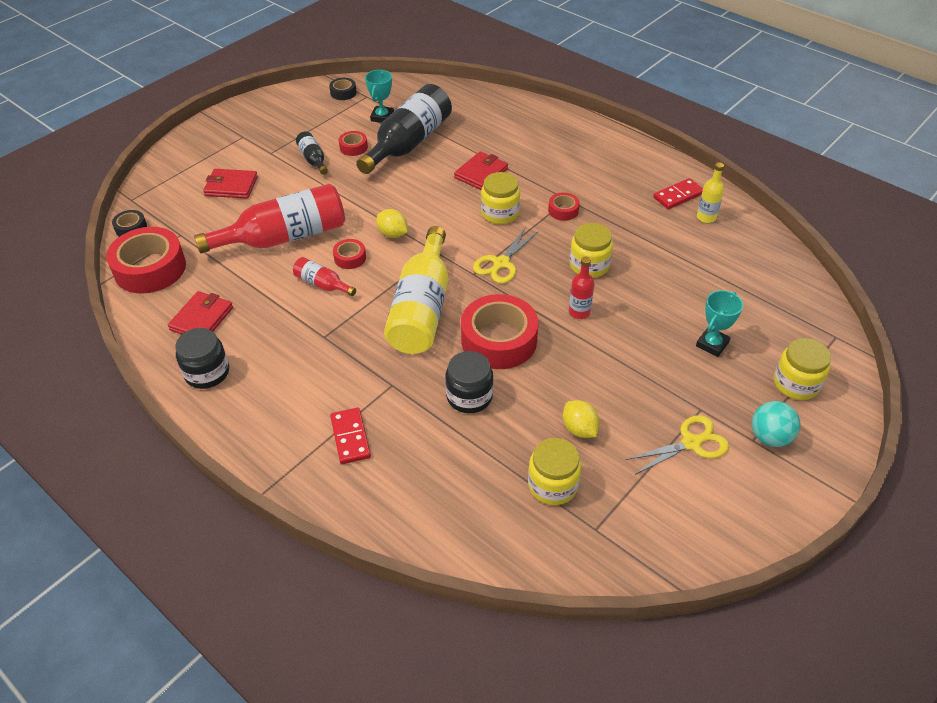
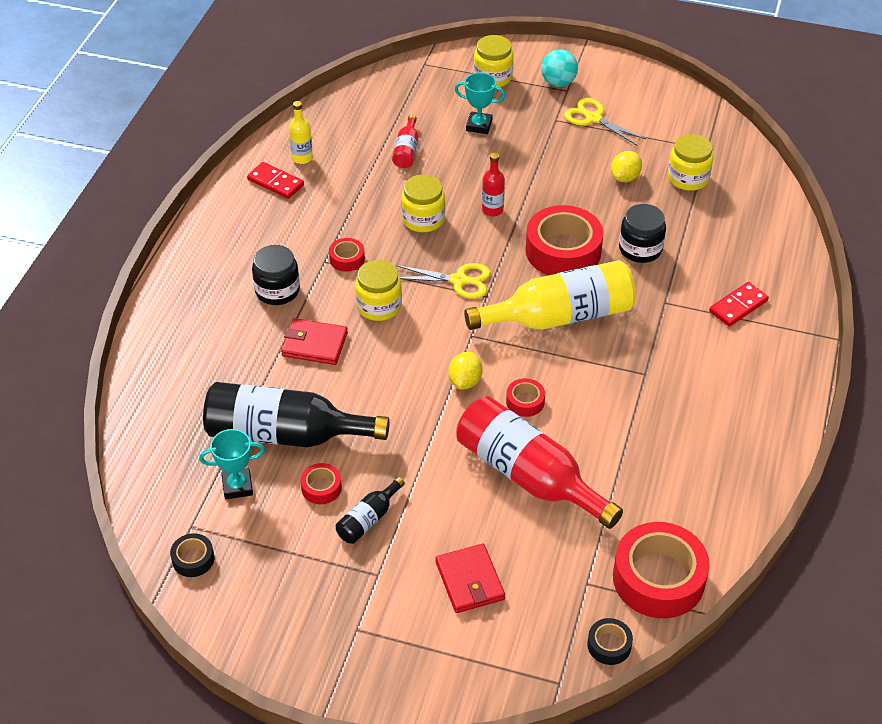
camera: 115 degrees left, 0 degrees up
(202, 319) = (693, 484): red wallet -> none
(207, 373) = (751, 441): black jar -> black jar (277, 290)
(322, 284) = (578, 407): red bottle -> red bottle (406, 150)

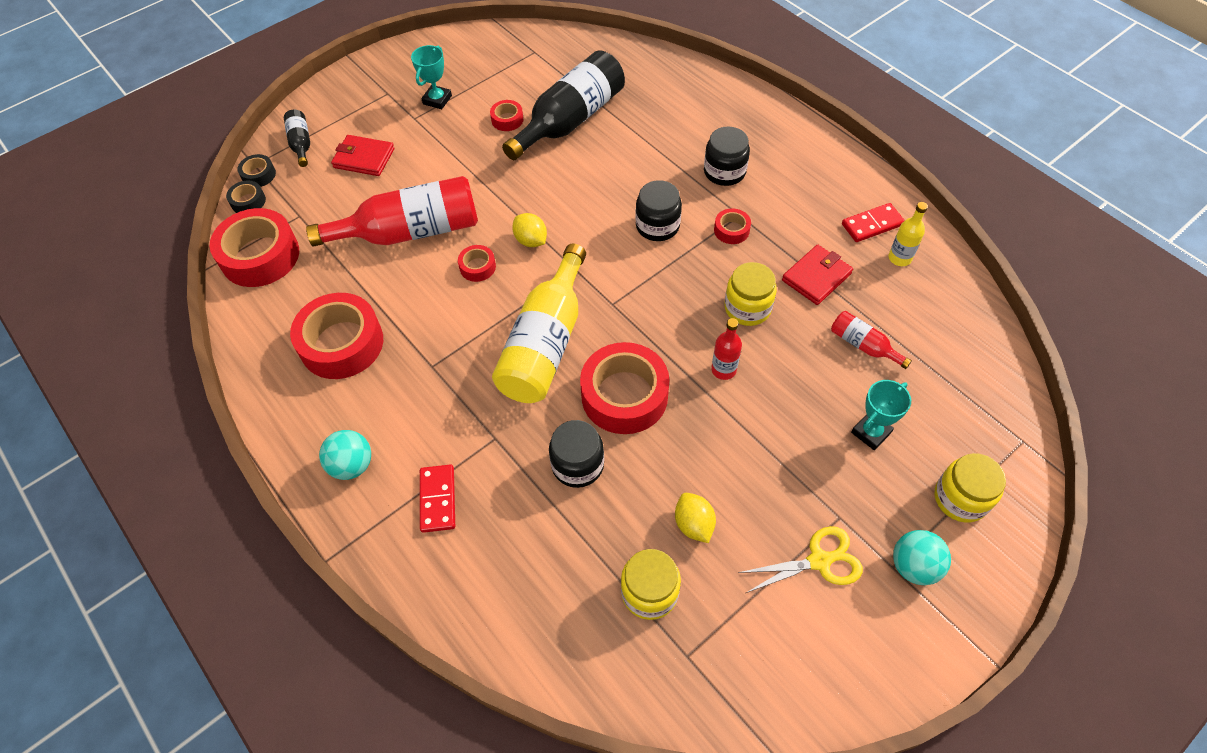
camera: 125 degrees right, 10 degrees up
(193, 559) = (508, 44): black tape -> black tape (259, 175)
(237, 486) = (546, 82): turquoise trophy -> turquoise trophy (437, 100)
(314, 344) = (645, 170): red wallet -> red wallet (816, 277)
(368, 519) = (459, 131): black bottle -> black bottle (301, 143)
(379, 306) = (657, 226): yellow jar -> black jar
(459, 280) = (646, 294): yellow scissors -> none
(682, 446) = (341, 343): none -> red tape
(765, 369) = (352, 465): none -> turquoise ball

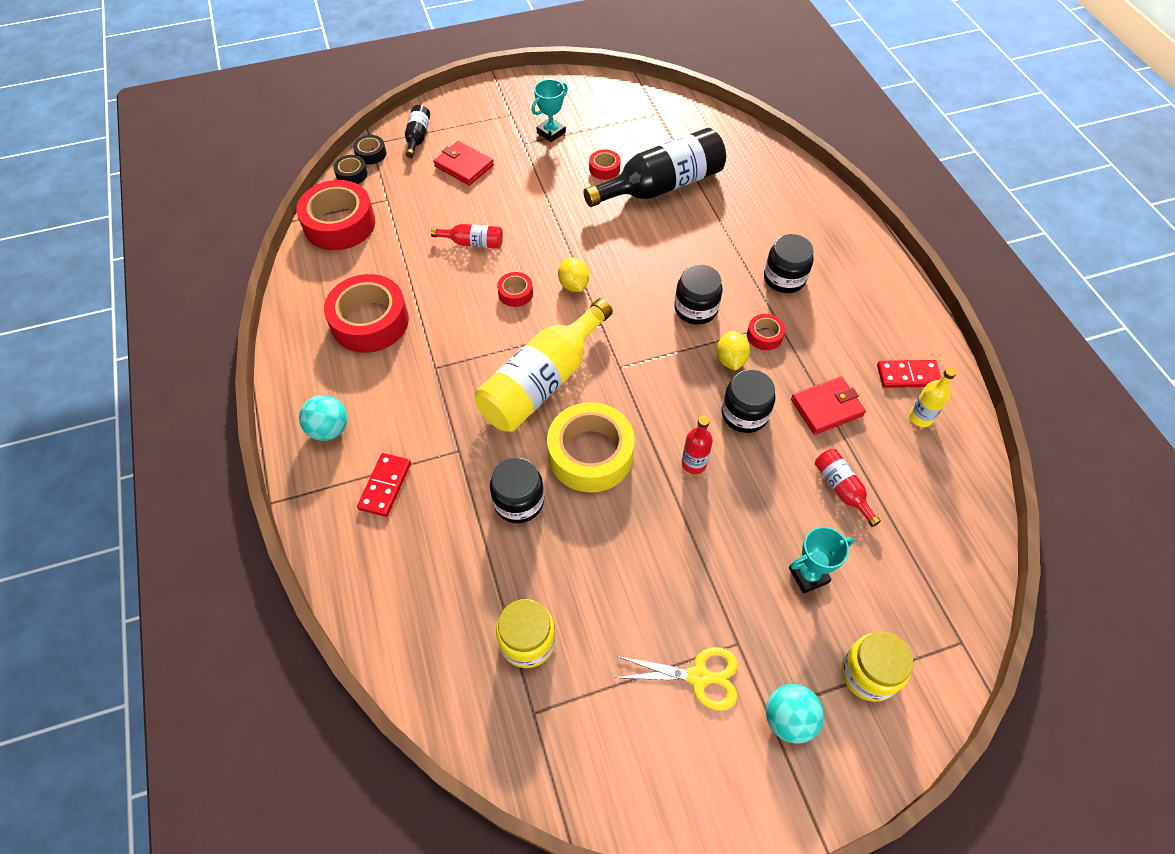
camera: 20 degrees right, 0 degrees up
(411, 231) = (473, 243): red bottle -> red bottle, size x0.46
(624, 395) = (590, 454): red tape -> yellow tape
(693, 524) = (597, 595): yellow lemon -> yellow lemon (730, 360)
(747, 308) = (744, 414): yellow jar -> black jar

